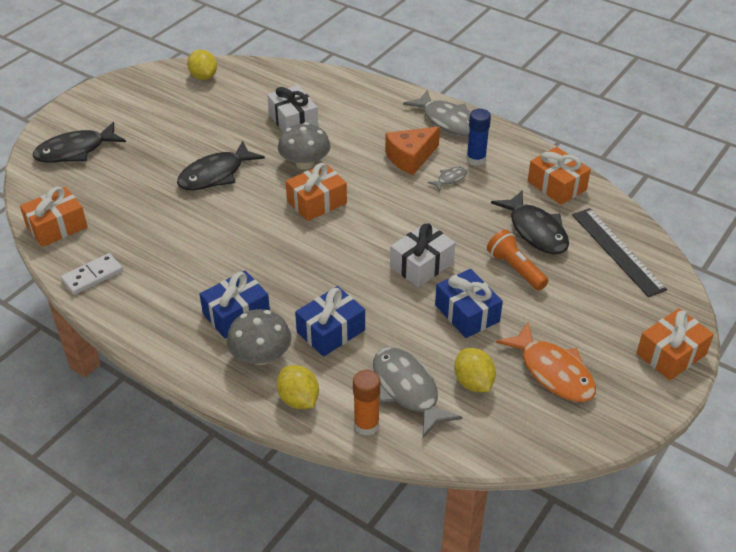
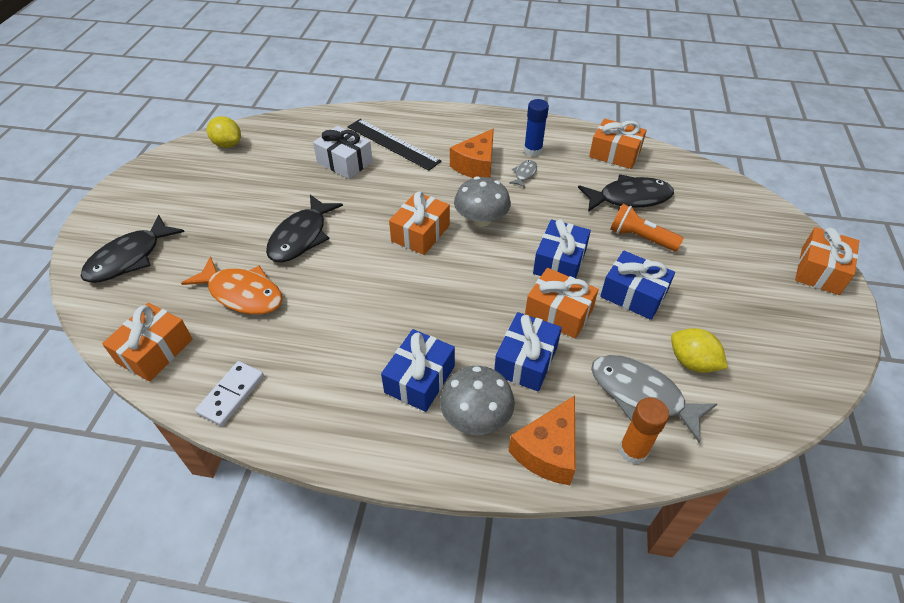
camera: 25 degrees left, 5 degrees up
(298, 399) = (548, 451): yellow lemon -> orange cheese
(305, 163) = (383, 199): grey mushroom -> grey mushroom (481, 219)
(388, 305) = (558, 312): none -> orange gift
(421, 265) = (559, 262): white gift -> blue gift
(447, 121) = (484, 124): grey fish -> none
(536, 231) = (629, 198): black fish -> black fish turned 45 degrees counterclockwise
(553, 371) = (747, 323): orange fish -> orange fish (242, 293)
(617, 251) = (705, 194): black ruler -> black ruler (393, 144)

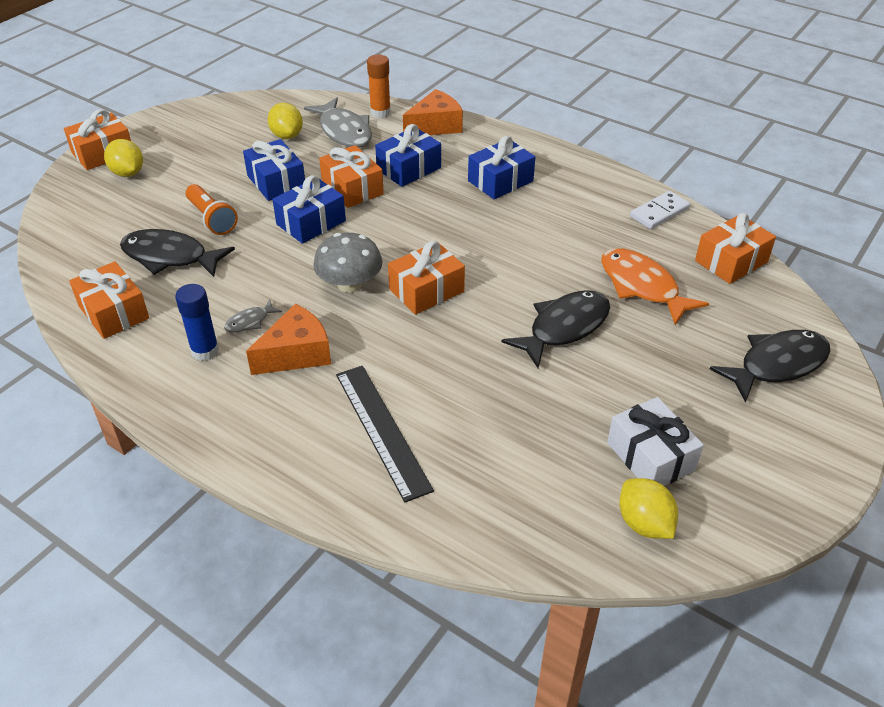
camera: 155 degrees left, 5 degrees down
(344, 162) = (468, 420): white gift -> white gift (650, 456)
(476, 416) = (471, 152): grey mushroom -> none
(766, 257) = (128, 173): none -> yellow lemon

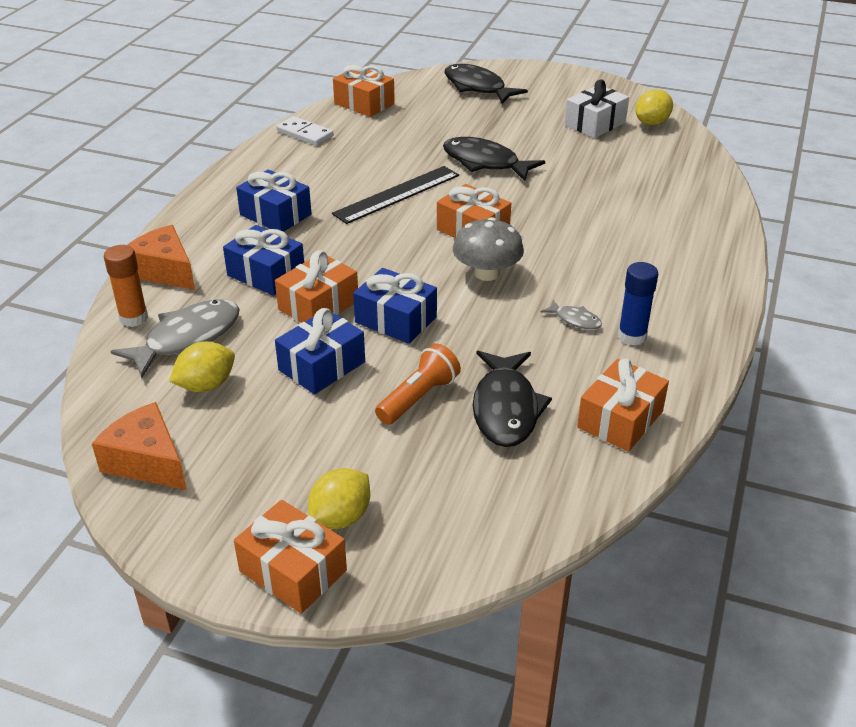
camera: 105 degrees left, 5 degrees down
(296, 353) = (599, 282): orange cheese -> orange cheese (147, 461)
(382, 430) = (651, 224): black ruler -> black ruler (397, 194)
(642, 287) = (415, 135): orange fish -> none

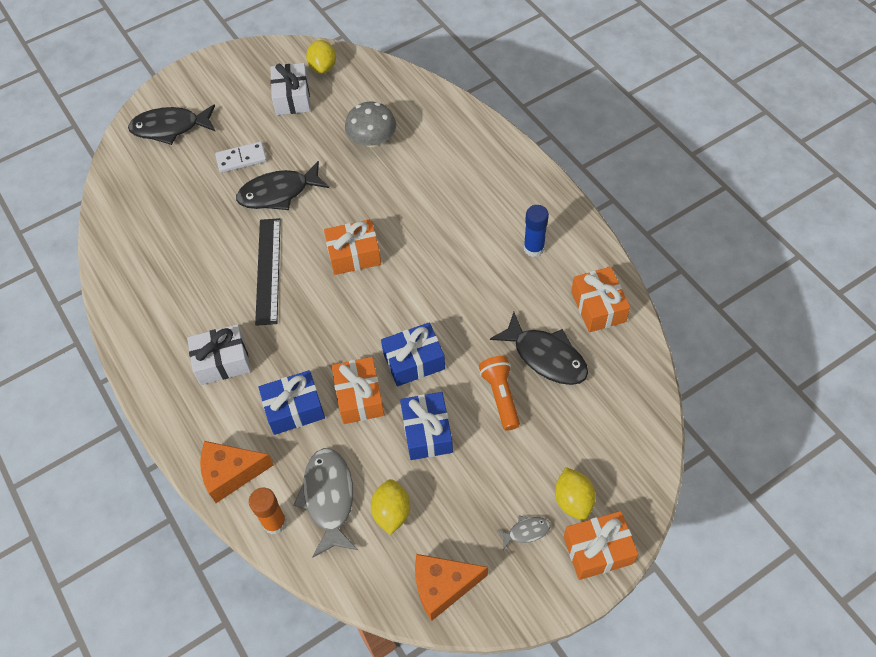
camera: 50 degrees left, 20 degrees up
(275, 215) = (222, 361): blue gift -> white gift
(305, 133) = (123, 277): white domino -> white domino (241, 159)
(364, 104) = (118, 212): orange gift -> none
(487, 273) = (408, 279): grey mushroom -> grey mushroom (372, 140)
(575, 320) = (495, 265): grey fish -> grey fish (526, 531)

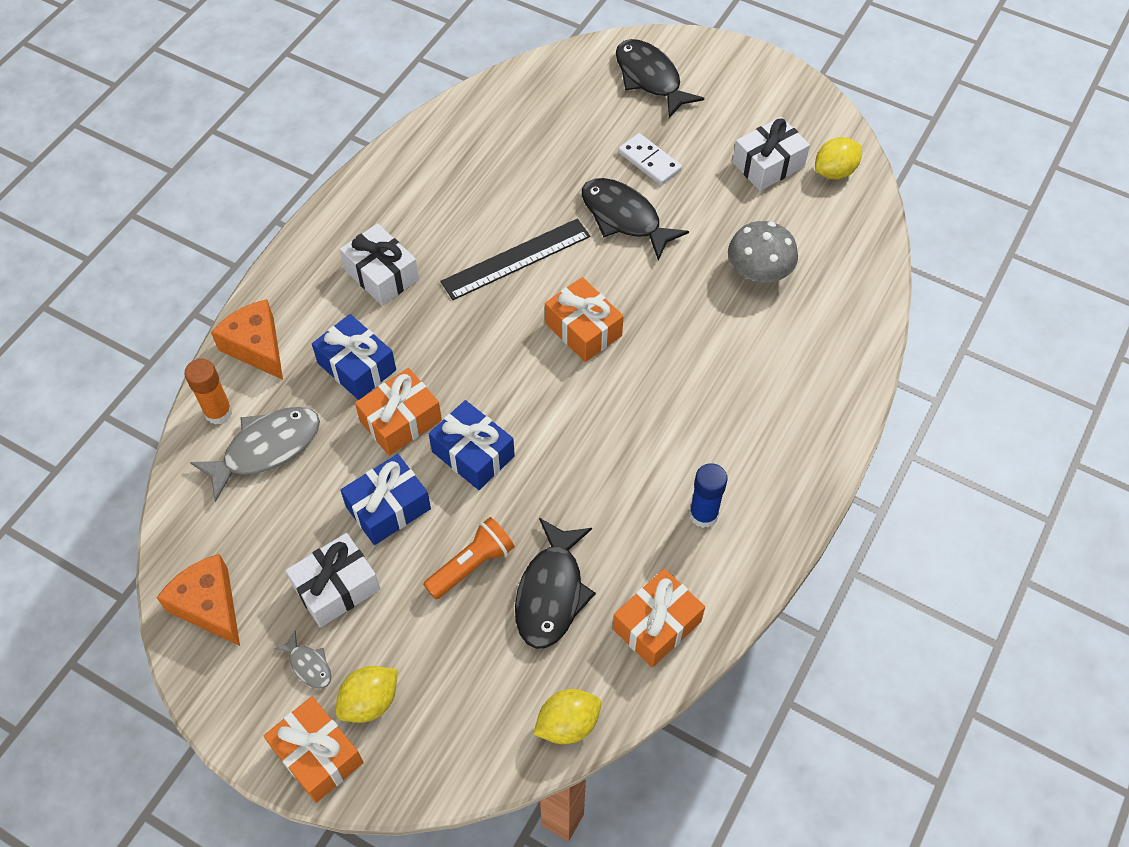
camera: 60 degrees right, 0 degrees up
(391, 512) = (275, 516): yellow lemon -> yellow lemon (567, 724)
(473, 490) = (336, 587): none -> white gift

